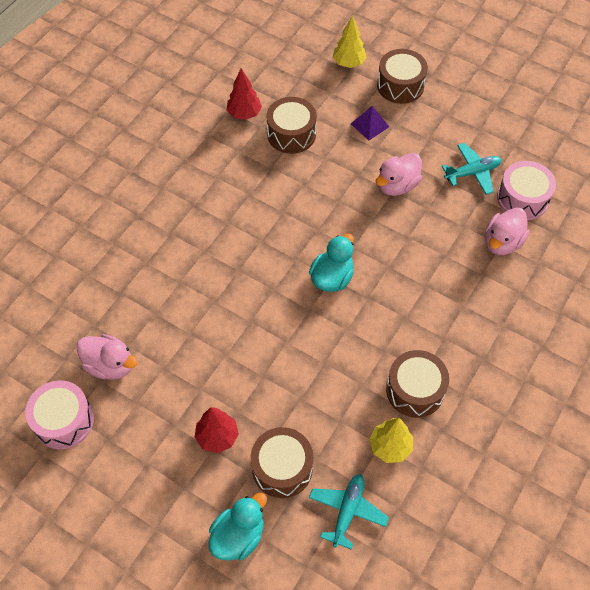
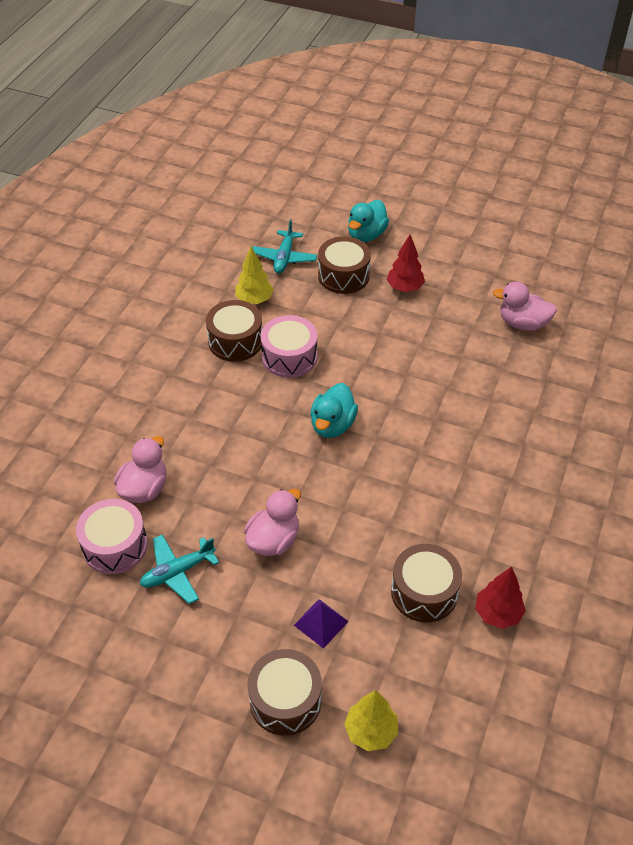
camera: 170 degrees right, 10 degrees down
(64, 421) = (540, 281): pink drum -> pink drum (289, 357)

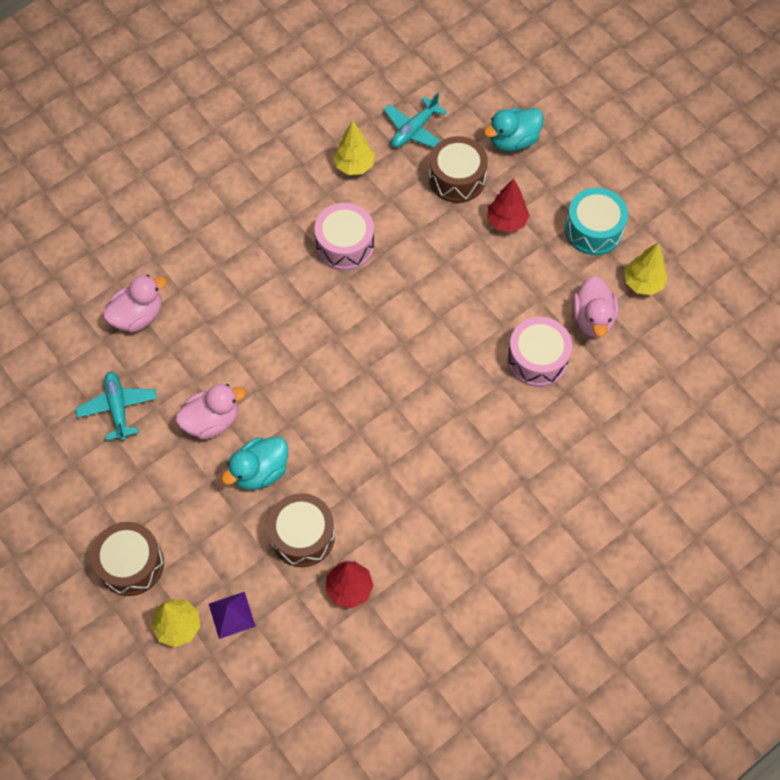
camera: 30 degrees right, 15 degrees up
(115, 546) = (84, 357): pink drum -> pink drum (537, 359)
(178, 572) = (118, 408): turquoise plane -> turquoise plane turned 75 degrees clockwise
(235, 341) = (308, 203): brown drum -> none
(321, 623) = (201, 515): purple pyramid -> purple pyramid (231, 615)
(332, 425) = (335, 336): turquoise duck -> turquoise duck (260, 471)
(473, 267) = (593, 230): none -> turquoise drum
(522, 323) = (592, 318): pink duck -> pink duck turned 135 degrees counterclockwise
(538, 285) = (643, 283): none -> yellow tree

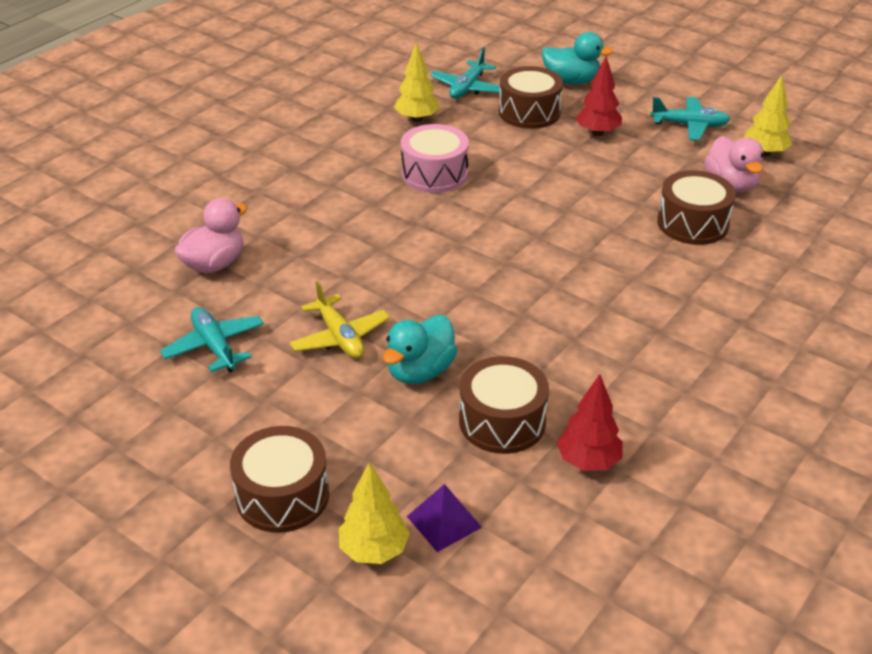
camera: 15 degrees left, 25 degrees down
(212, 421) = (340, 337): pink duck -> yellow plane
(513, 140) = (571, 81): turquoise duck -> turquoise duck turned 120 degrees counterclockwise
(537, 359) = (692, 223): pink drum -> brown drum
(593, 230) = (689, 125): turquoise drum -> turquoise plane

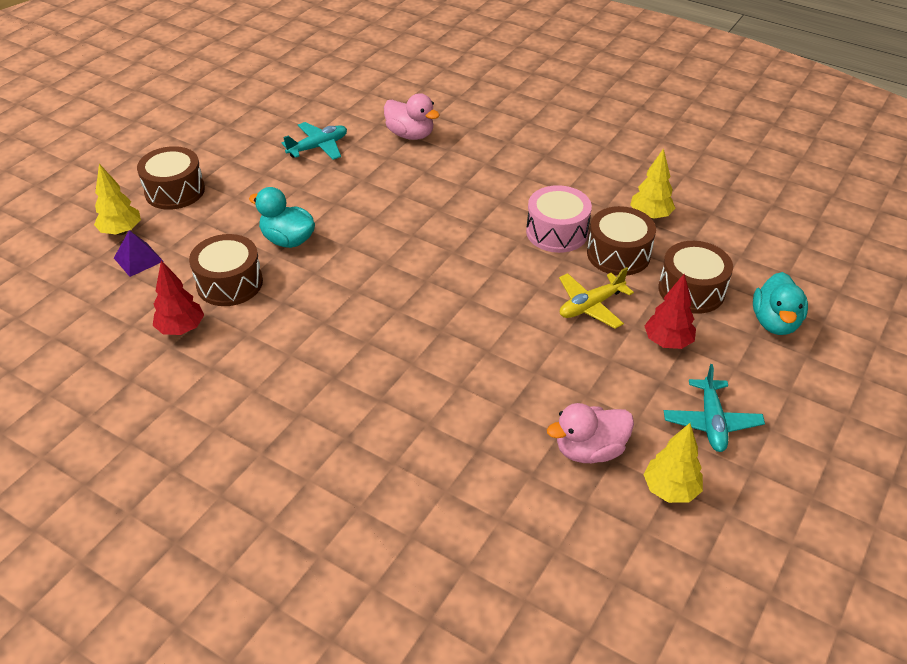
camera: 85 degrees right, 5 degrees up
(340, 337) = (327, 199): yellow plane -> yellow plane (591, 306)
(467, 88) = (724, 245): turquoise plane -> none
(692, 223) = (507, 411): brown drum -> brown drum (618, 254)

